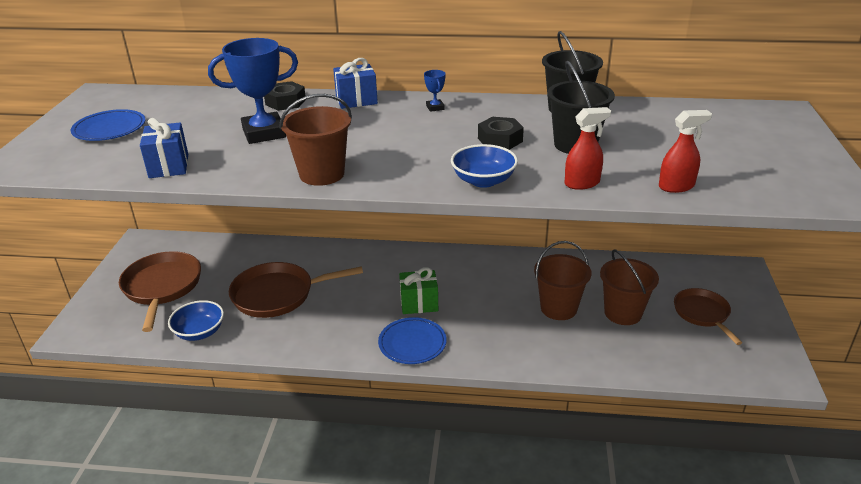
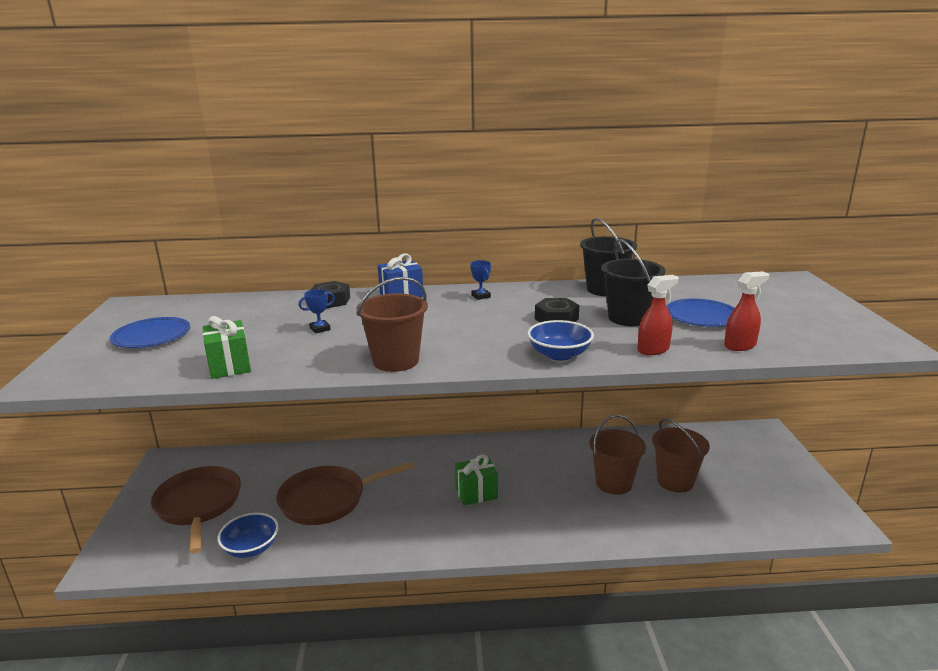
camera: 10 degrees left, 10 degrees down
(169, 166) = (229, 366): blue gift -> green gift
(264, 133) = (320, 329): blue trophy -> blue trophy, size x0.43
(412, 343) = (482, 533): blue plate -> blue plate (701, 316)
(702, 314) = (747, 474): brown pan -> none

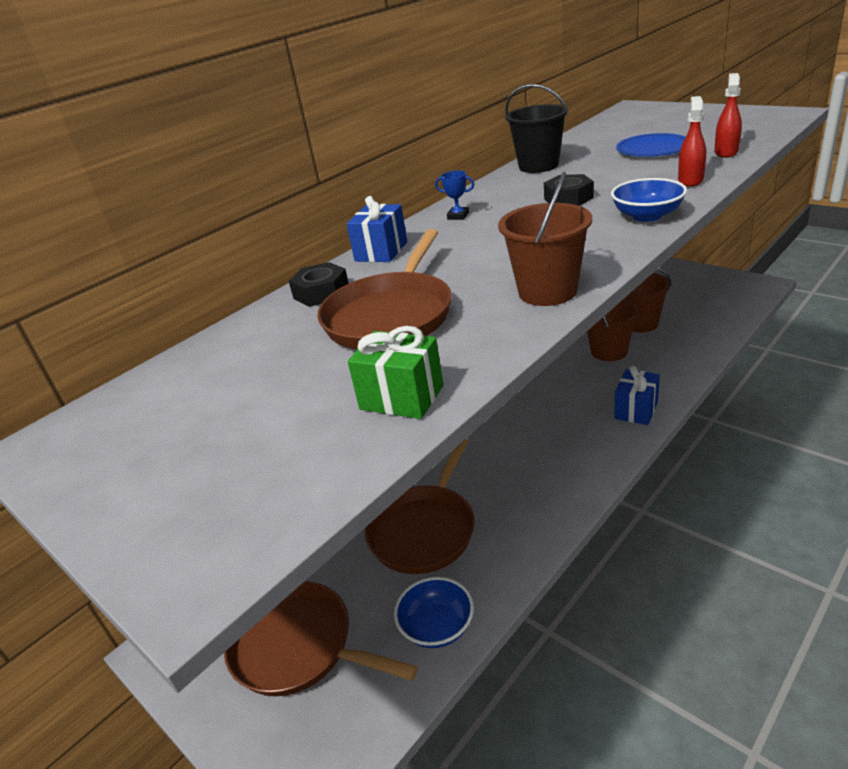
camera: 40 degrees left, 10 degrees up
(151, 336) = (198, 444): blue plate -> none
(320, 329) = (391, 315): blue trophy -> brown pan
(476, 493) = (535, 427): green gift -> none
(553, 532) = (636, 410): none -> blue gift
(628, 318) = (613, 173): black bucket -> none

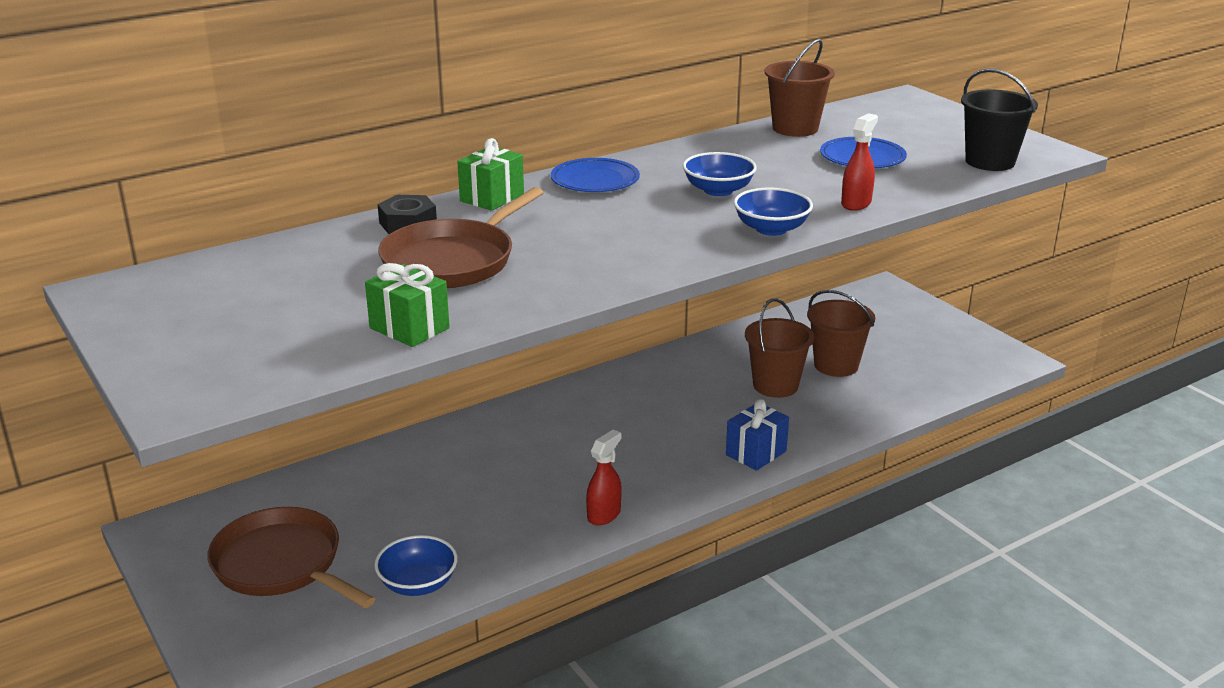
camera: 10 degrees right, 5 degrees down
(381, 251) = (492, 198): blue gift -> green gift
(425, 530) = (456, 503): brown pan -> none
(458, 216) = (595, 180): blue trophy -> blue plate
(538, 166) = (727, 145): black bucket -> black bucket (990, 162)
(547, 291) = (605, 276): brown bucket -> brown bucket (795, 128)
(568, 198) = (718, 190): black nut -> blue bowl
(726, 152) = (930, 182): red spray bottle -> red spray bottle (604, 515)

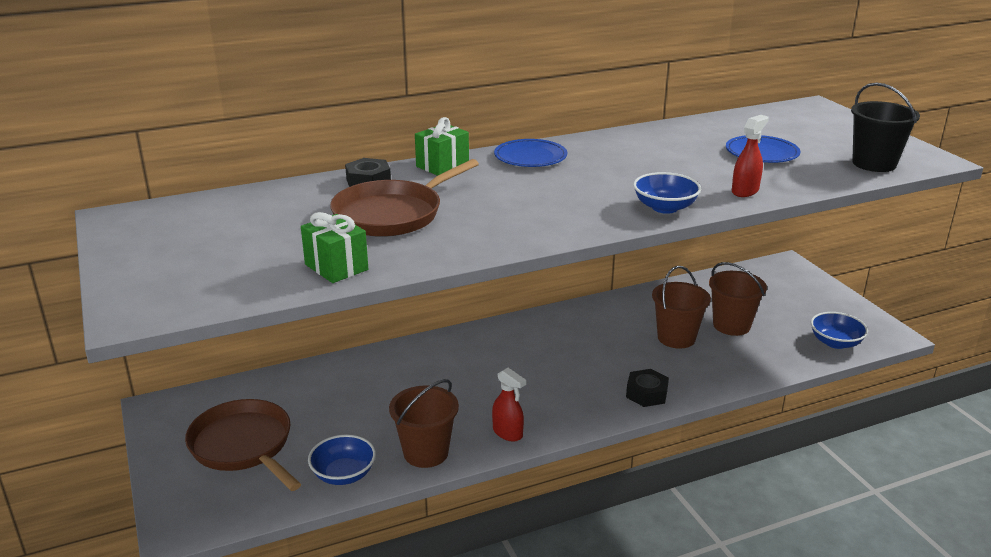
camera: 10 degrees right, 0 degrees up
(604, 515) = (508, 433): red spray bottle -> red spray bottle turned 90 degrees clockwise
(718, 190) = (630, 172): blue bowl -> blue bowl (835, 342)
(756, 453) = (646, 393): blue gift -> black nut
(795, 128) = (711, 125): brown bucket -> brown bucket (426, 453)

